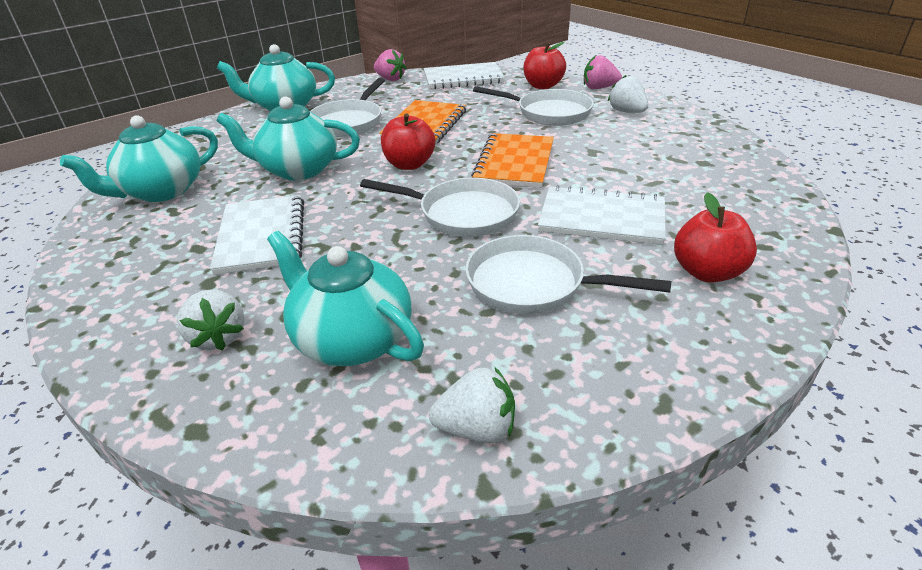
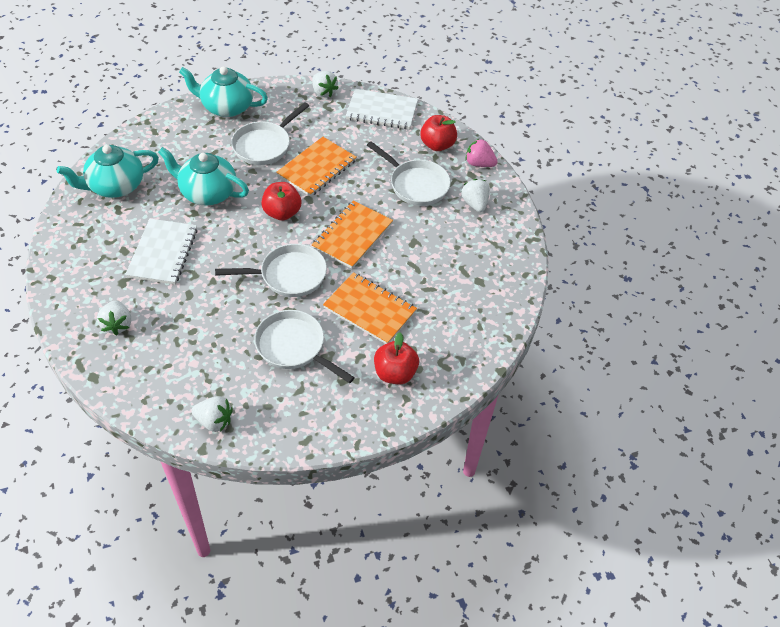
camera: 15 degrees right, 15 degrees up
(351, 339) = (181, 350): turquoise teapot -> none
(390, 79) = (324, 92): pink strawberry -> white strawberry
(462, 214) = (289, 275): white pan -> white pan turned 45 degrees counterclockwise
(602, 218) = (370, 309): white notebook -> orange notebook

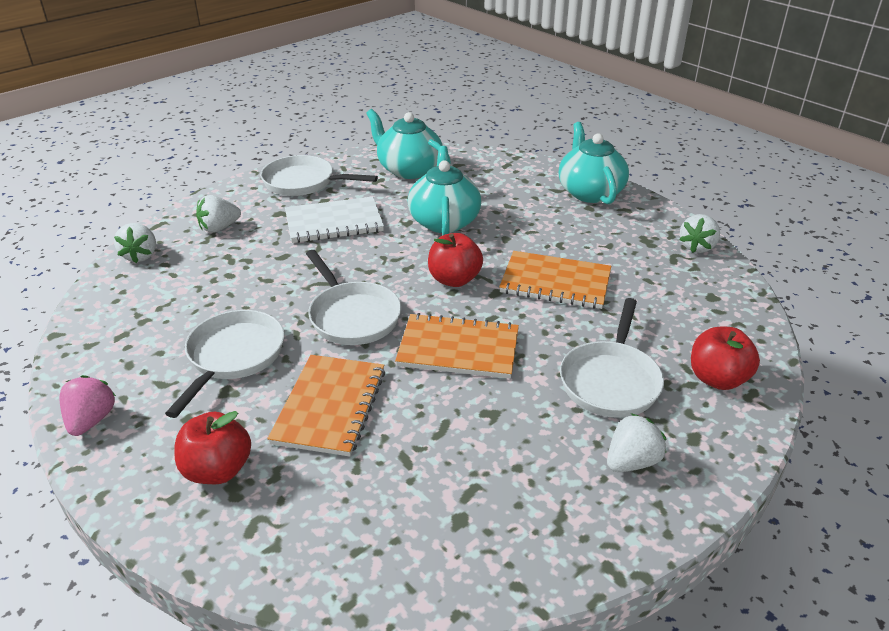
camera: 70 degrees right, 15 degrees down
(214, 421) = (97, 330): white strawberry -> white strawberry (141, 256)
(264, 145) = (555, 233): white pan -> white pan (303, 182)
(382, 111) = (722, 304): white notebook -> none
(479, 164) = (728, 440): pink strawberry -> pink strawberry (91, 420)

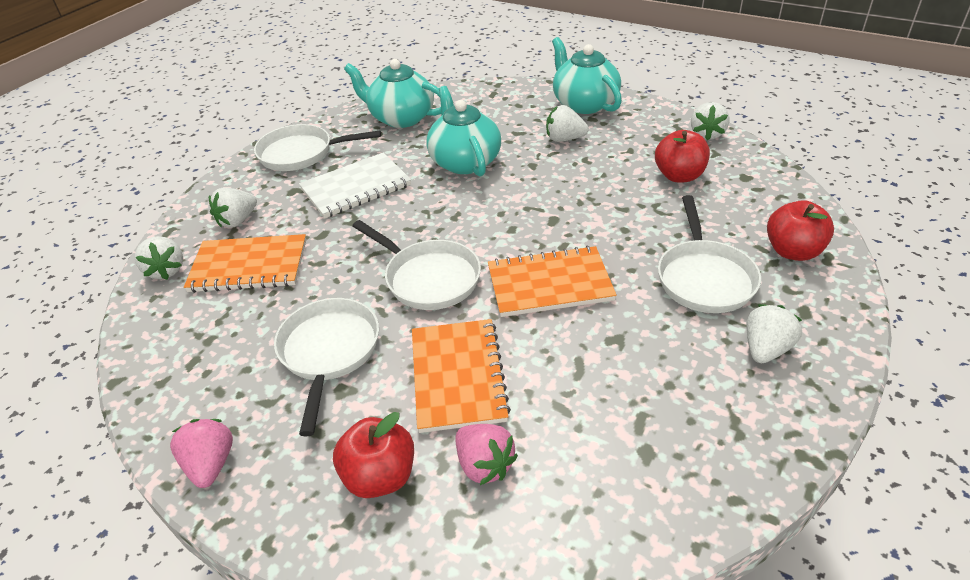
camera: 15 degrees left, 5 degrees up
(309, 487) = (484, 465): none -> pink strawberry
(454, 279) = (507, 217): red apple -> red apple (679, 176)
(550, 221) = (564, 139): none -> white strawberry
(555, 282) = (602, 197): orange notebook -> orange notebook (249, 266)

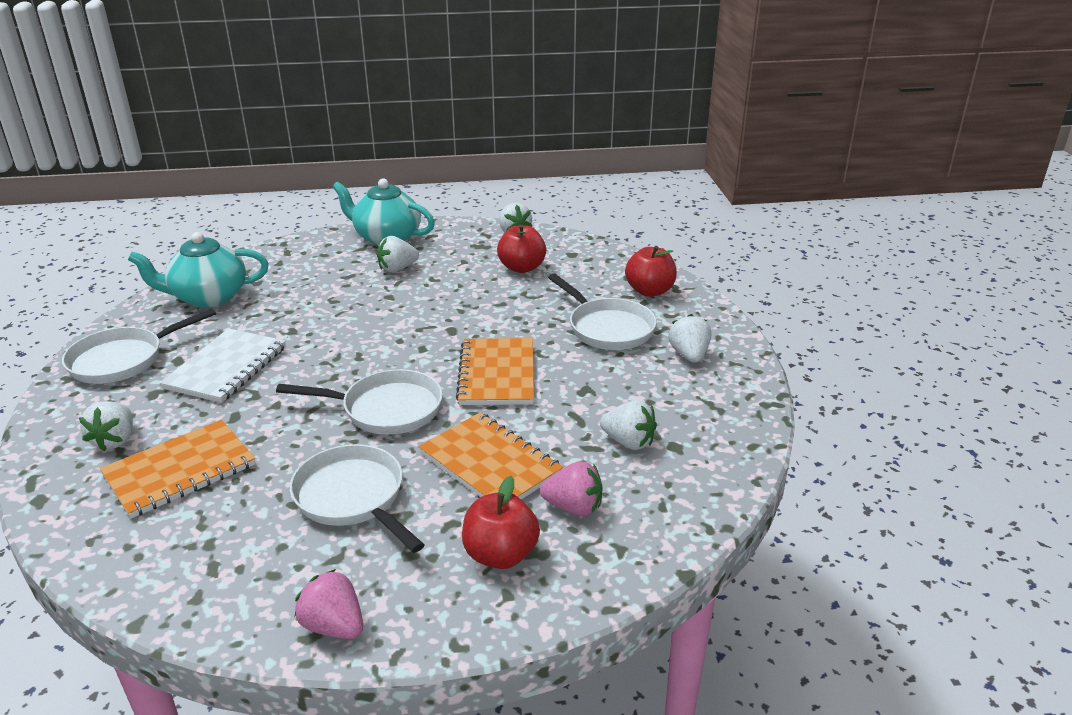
camera: 40 degrees left, 10 degrees down
(166, 270) = (76, 513): white strawberry -> white strawberry (628, 442)
(464, 161) = (320, 313): turquoise teapot -> none
(549, 284) = (497, 374): orange notebook -> orange notebook turned 45 degrees counterclockwise

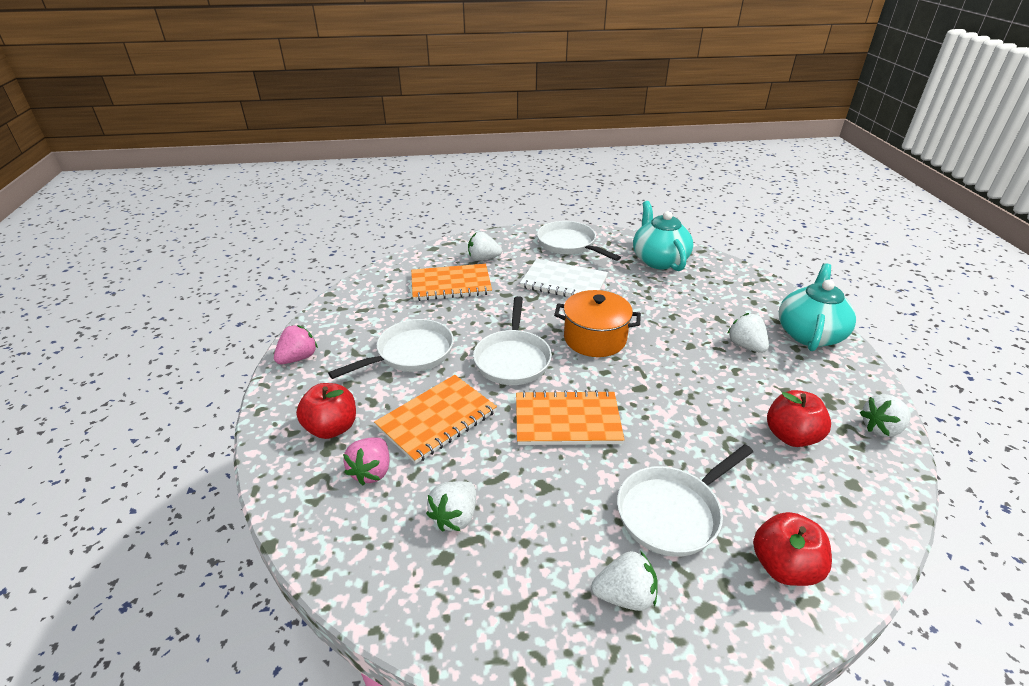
camera: 90 degrees right, 5 degrees up
(180, 471) = (451, 284): orange notebook -> orange notebook turned 60 degrees counterclockwise
(361, 351) = (595, 338): none -> orange pot

